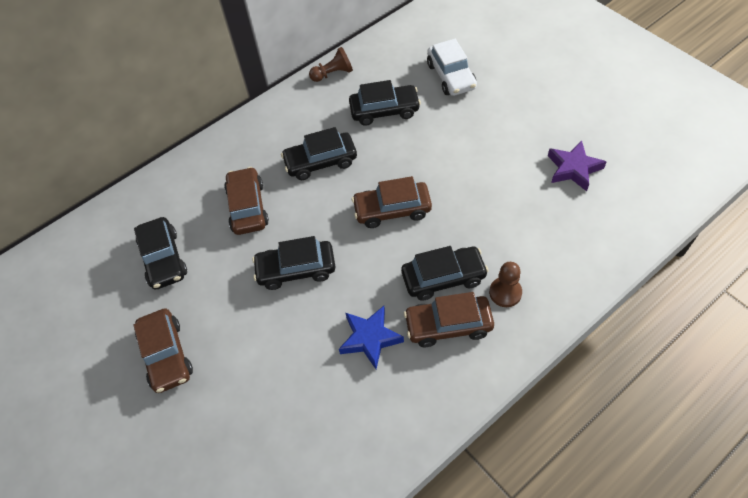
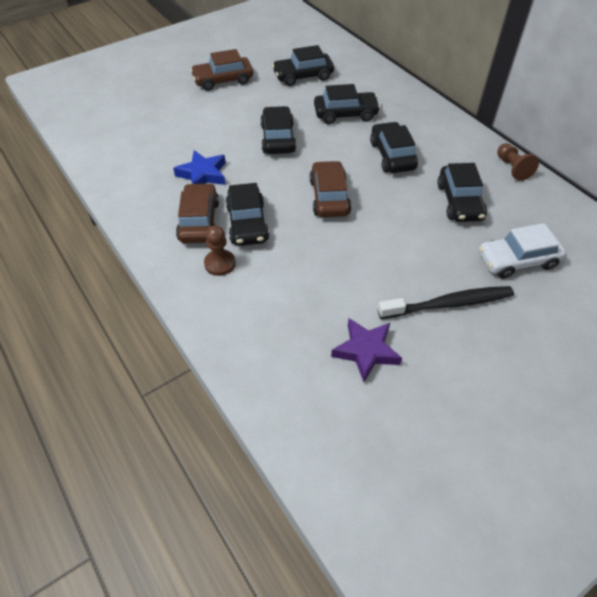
camera: 90 degrees right, 5 degrees down
(247, 207) = (345, 114): brown car -> black car
(509, 118) = (448, 304): none -> black toothbrush

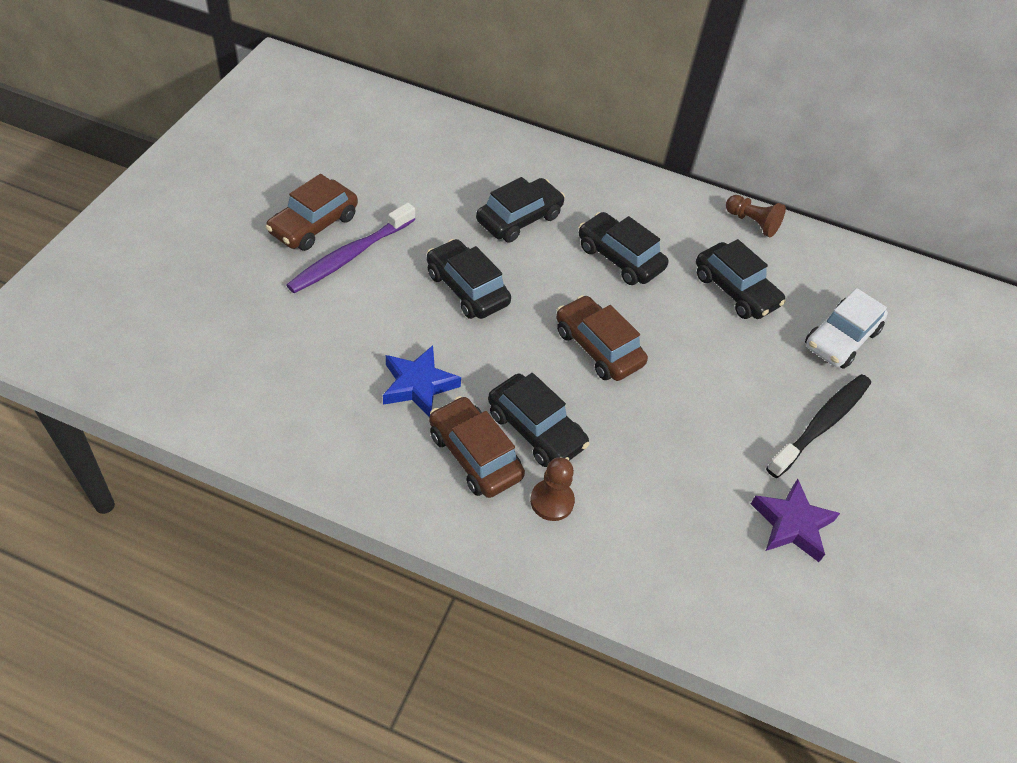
camera: 40 degrees left, 0 degrees up
(228, 101) = (350, 256): none -> purple toothbrush
(303, 76) = (418, 179): black car -> none

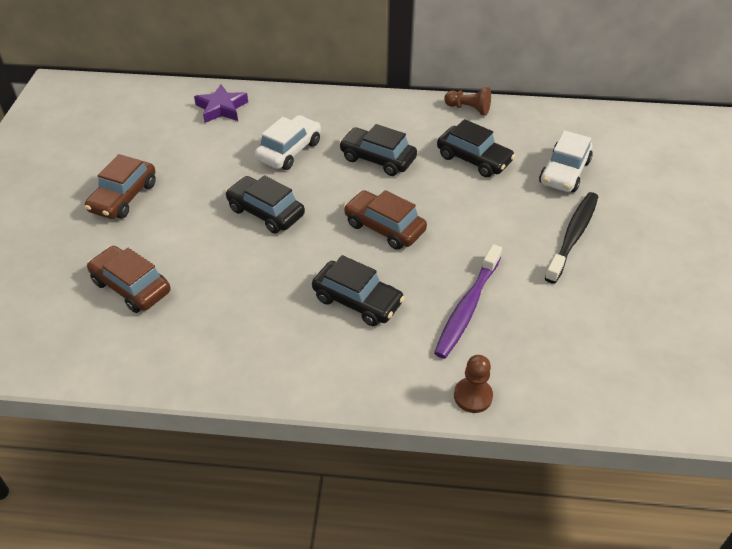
camera: 10 degrees left, 5 degrees down
(350, 256) = (162, 212): purple toothbrush -> purple toothbrush (467, 307)
(418, 385) = (251, 294): blue star -> none
(474, 455) = (315, 334): brown car -> brown car (131, 287)
(519, 219) = (289, 151): black car -> white car
(552, 501) = (389, 350): brown pawn -> brown pawn (473, 396)
(792, 524) = (578, 313): purple star -> purple star (221, 108)

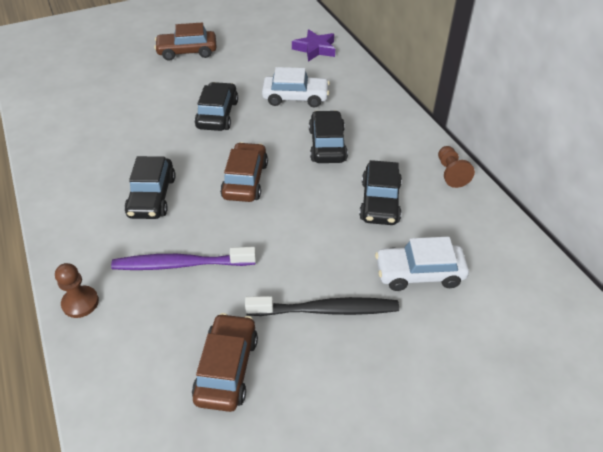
camera: 60 degrees right, 0 degrees up
(131, 287) = (106, 90): brown car -> brown car (227, 368)

